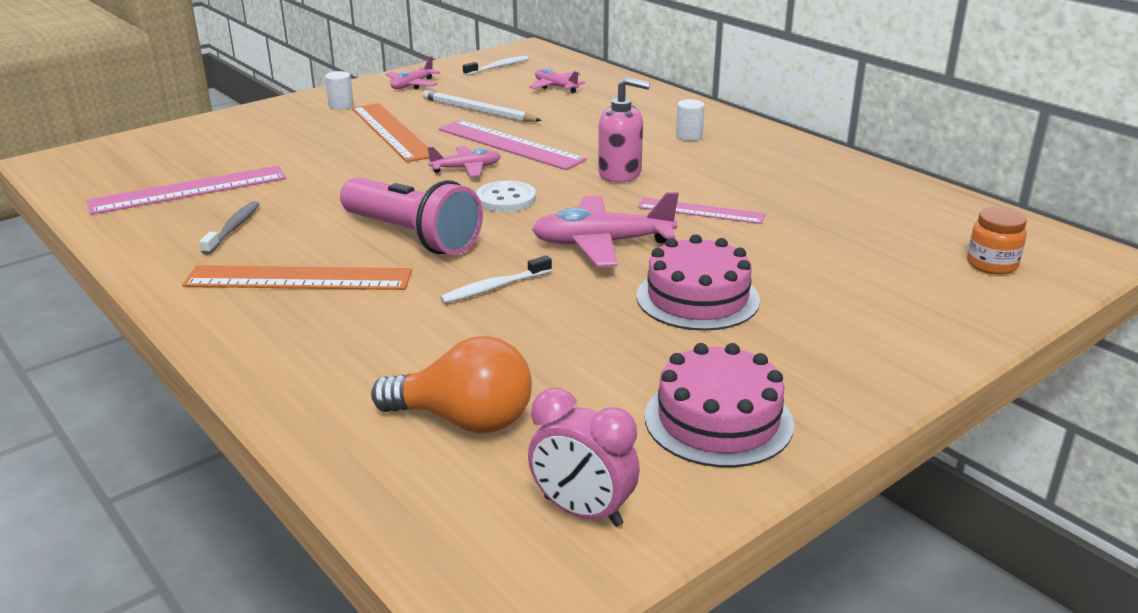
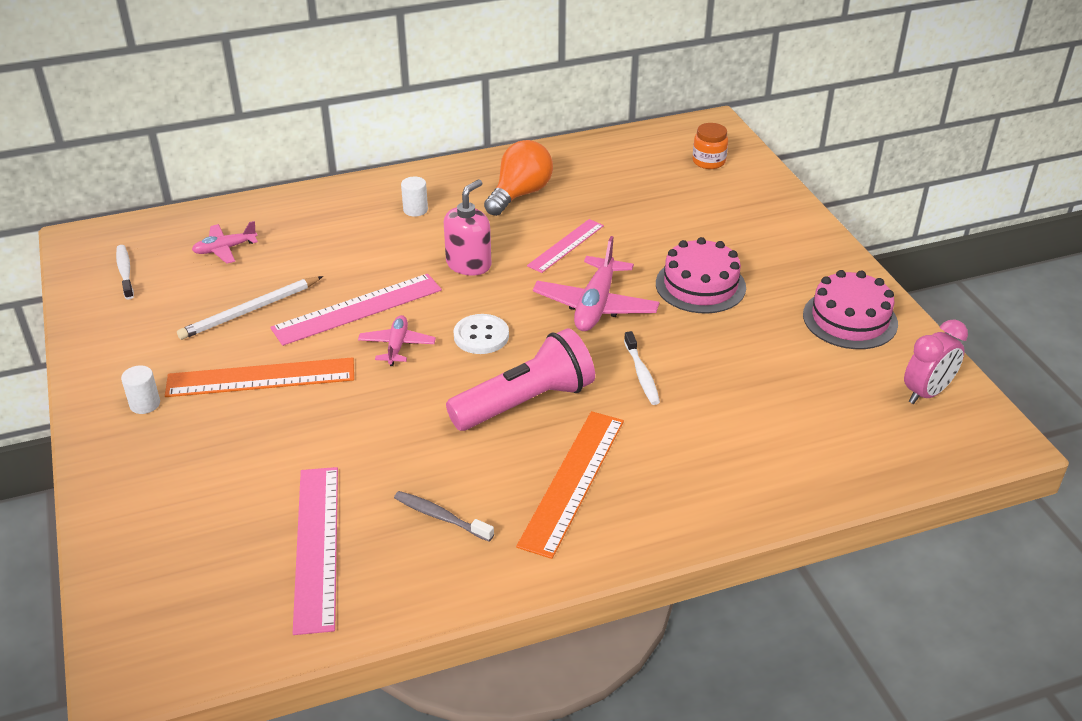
camera: 70 degrees left, 10 degrees up
(412, 85) = (125, 341): pink plane -> none
(464, 420) = (820, 422): orange light bulb -> orange light bulb (520, 194)

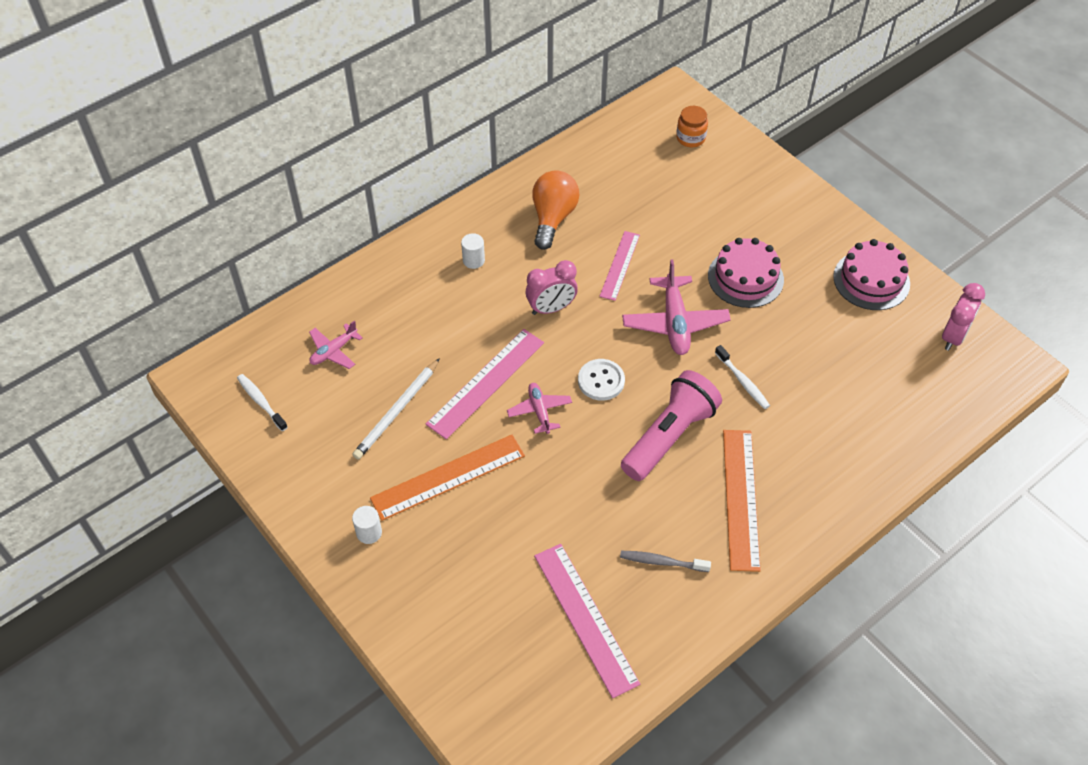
camera: 20 degrees left, 15 degrees up
(469, 264) = (551, 308): pink soap dispenser -> pink clock

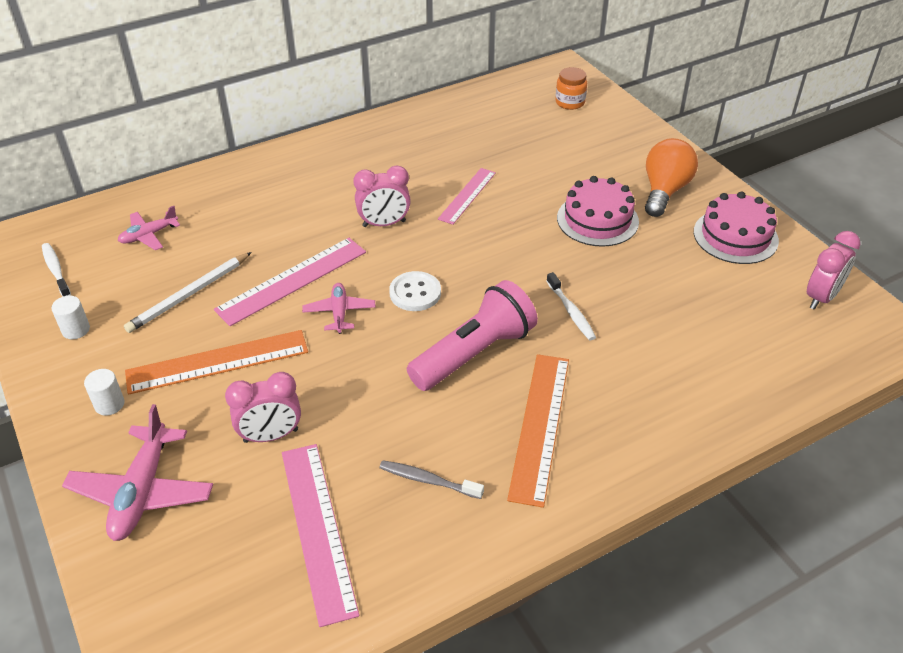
camera: 10 degrees right, 10 degrees down
(473, 260) = (320, 176): white cylinder -> white cylinder (76, 330)
(519, 541) = (271, 435): none -> pink clock
(553, 218) = (412, 151): orange light bulb -> orange light bulb (664, 191)
(675, 323) = (510, 250): pink plane -> pink plane (142, 492)

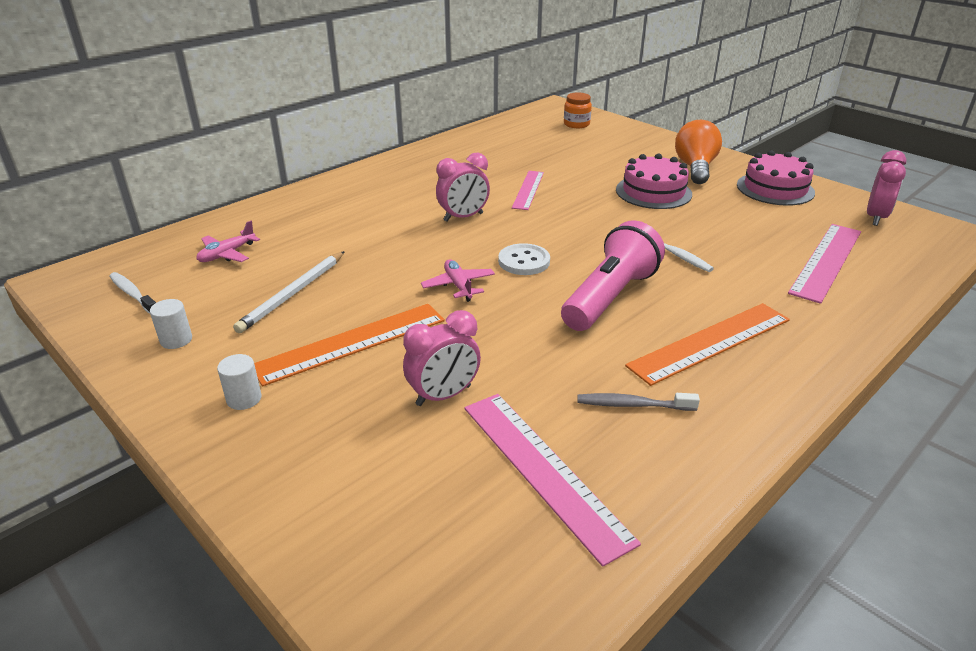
camera: 15 degrees left, 10 degrees down
(142, 492) = (320, 474): pink plane -> none
(292, 280) = (397, 268): pink ruler -> pink ruler (826, 261)
(539, 426) = (710, 342): orange ruler -> orange ruler turned 60 degrees clockwise

